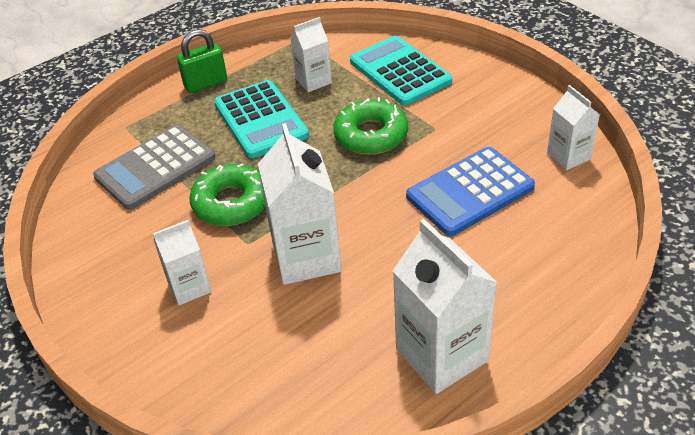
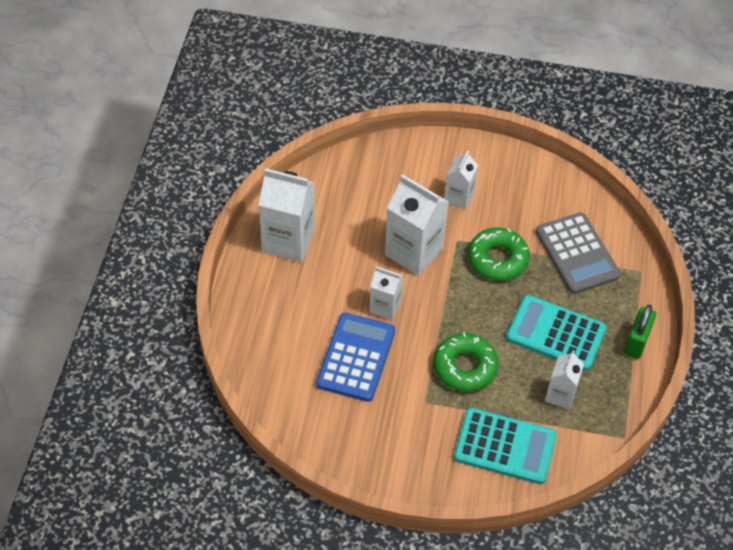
camera: 135 degrees right, 10 degrees up
(155, 168) = (577, 254): grey calculator -> grey calculator turned 150 degrees clockwise
(568, 156) = (312, 431): white carton -> white carton (385, 307)

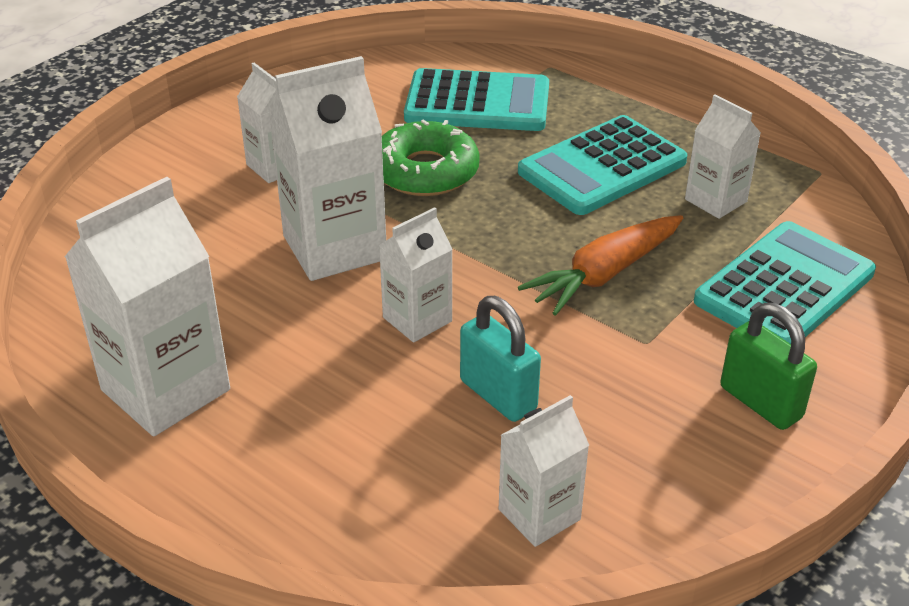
camera: 60 degrees left, 15 degrees down
(297, 399) = (539, 514): none -> white carton
(356, 357) = (498, 395): blue calculator -> turquoise padlock
(465, 367) = (604, 274): green donut -> orange carrot
(577, 254) = (477, 103): grey calculator -> turquoise calculator
(636, 342) = (665, 108): green padlock -> green padlock (760, 402)

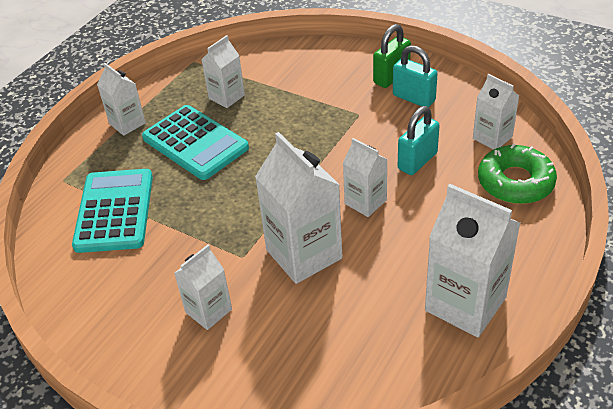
camera: 95 degrees left, 5 degrees up
(425, 171) = (207, 224): green donut -> green donut (515, 182)
(604, 274) = (305, 133): orange carrot -> none
(660, 111) = (127, 123): none -> white carton
(685, 422) = (413, 98): none -> turquoise padlock
(784, 287) = (302, 71): turquoise calculator -> none

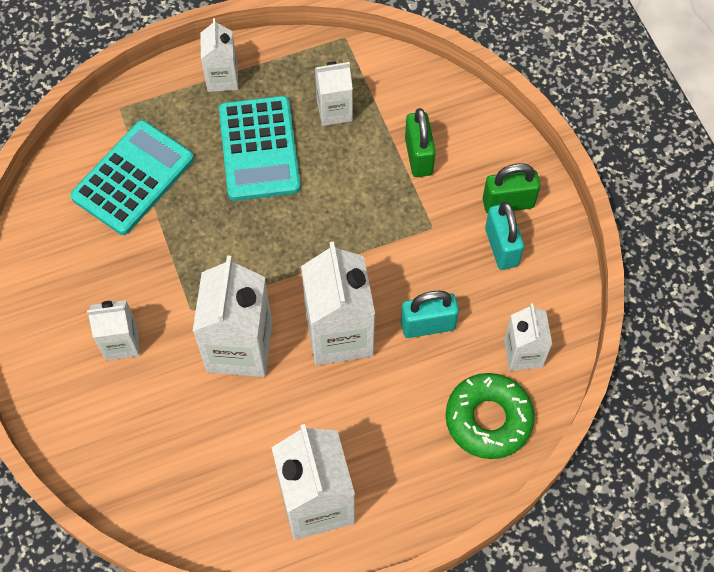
camera: 35 degrees right, 20 degrees up
(309, 87) = (418, 156): none -> green padlock
(365, 202) = (339, 334): white carton -> white carton, size x1.74

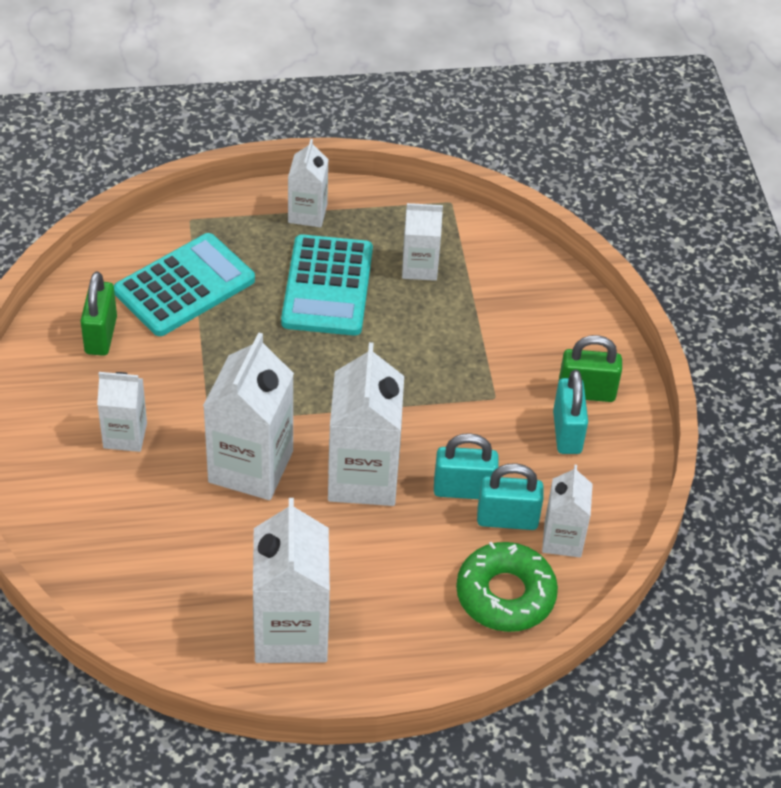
camera: 10 degrees right, 15 degrees down
(418, 156) = (499, 328): green padlock -> green padlock (101, 335)
(472, 345) = (507, 519): none -> turquoise padlock

